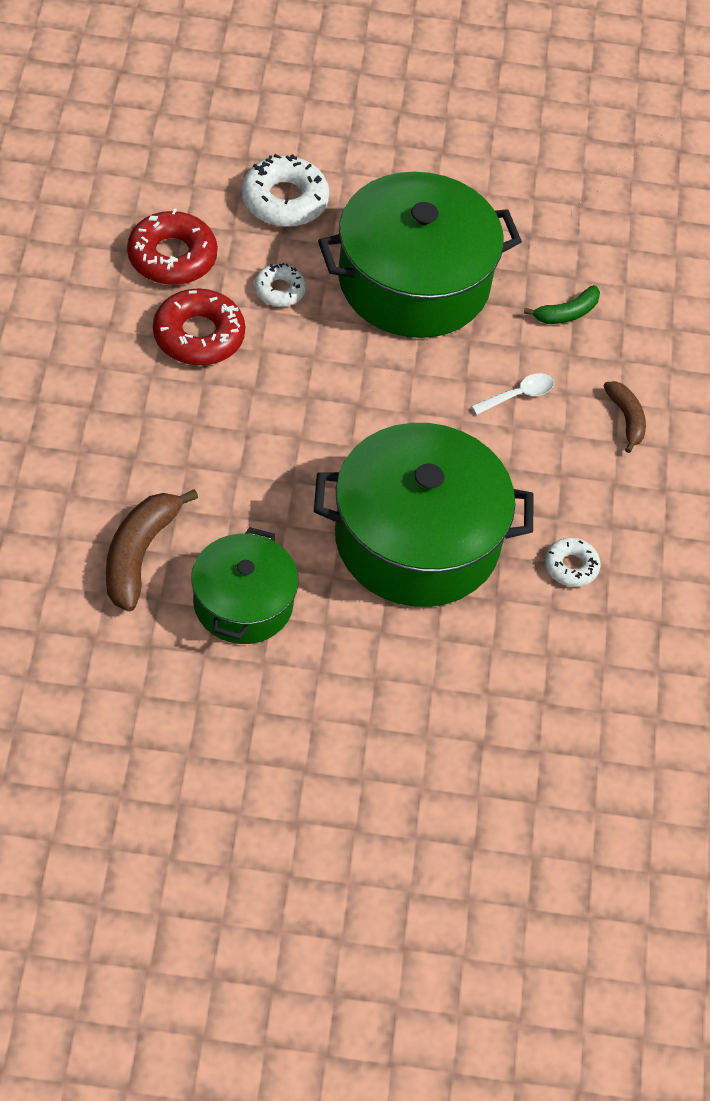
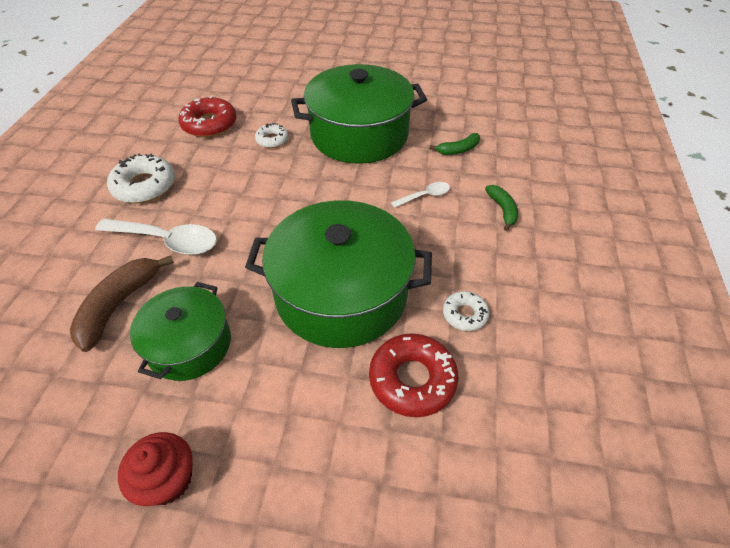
camera: 10 degrees right, 5 degrees down
(171, 465) = (167, 241): none -> white spoon
(198, 336) = (213, 164): red donut -> red donut (412, 379)
(261, 741) = (168, 480): none -> red cupcake
(284, 200) = (286, 97): white donut -> white donut (144, 186)
(626, 419) = (502, 210): brown banana -> green banana

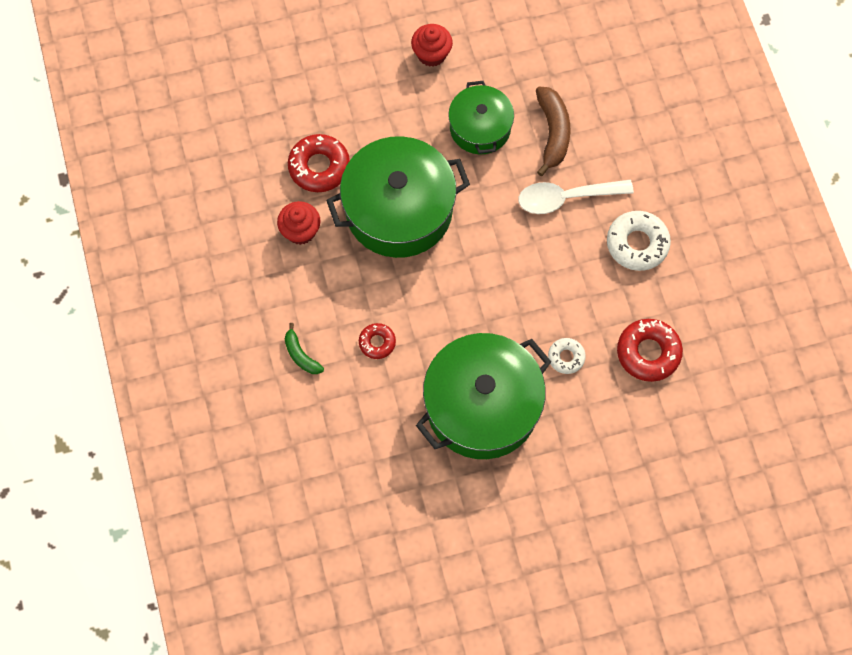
camera: 155 degrees right, 20 degrees up
(425, 196) = (377, 342): white spoon -> red donut
(458, 150) = (369, 426): green banana -> none
(464, 314) = (300, 231): white donut -> red cupcake

